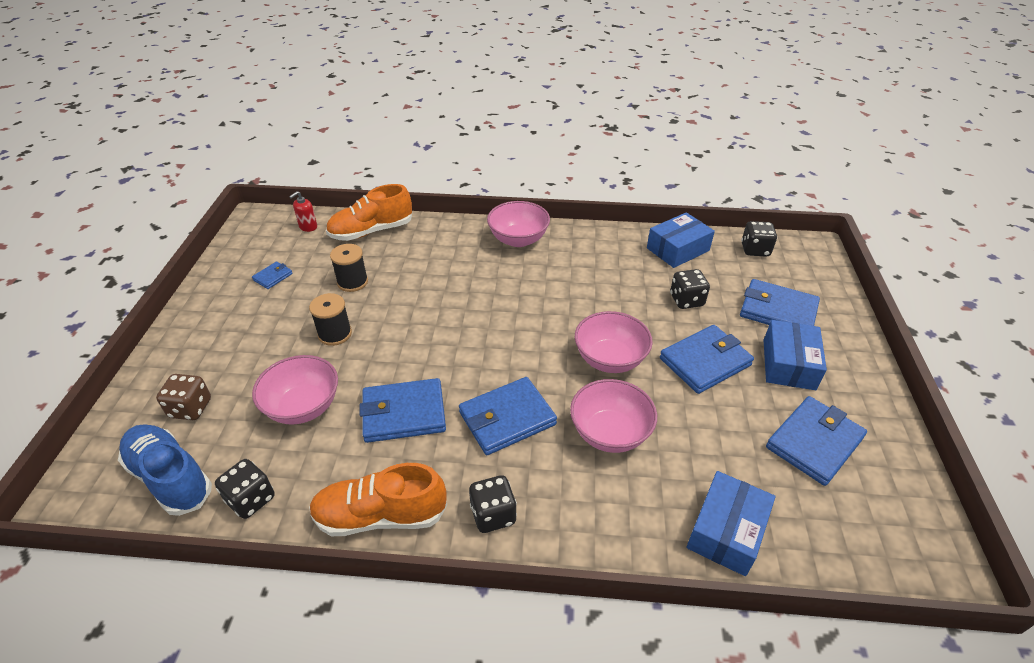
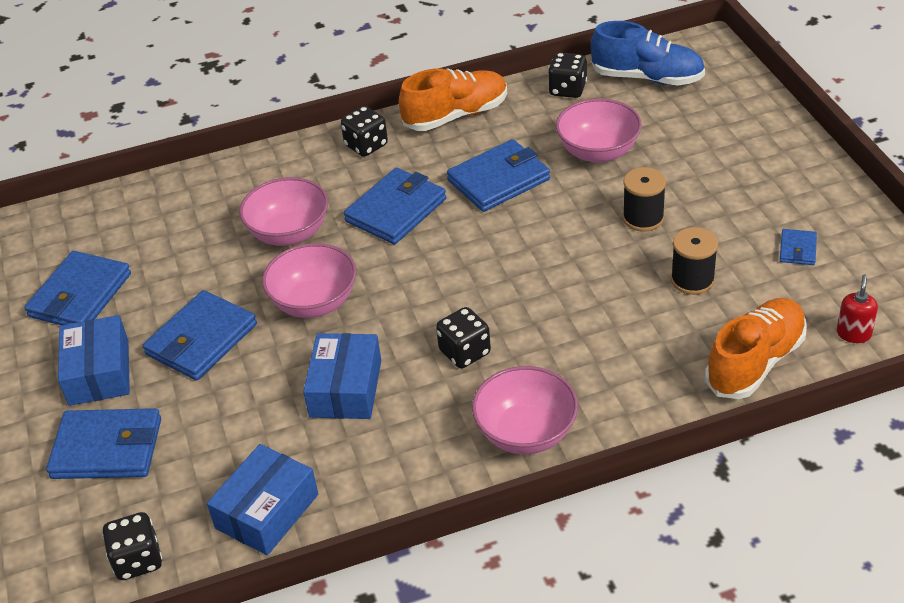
camera: 160 degrees right, 0 degrees up
(190, 408) = (698, 116): brown dice -> none
(686, 300) = (237, 418): black dice -> black dice (464, 352)
(726, 531) = (167, 200): blue box -> blue box (345, 388)

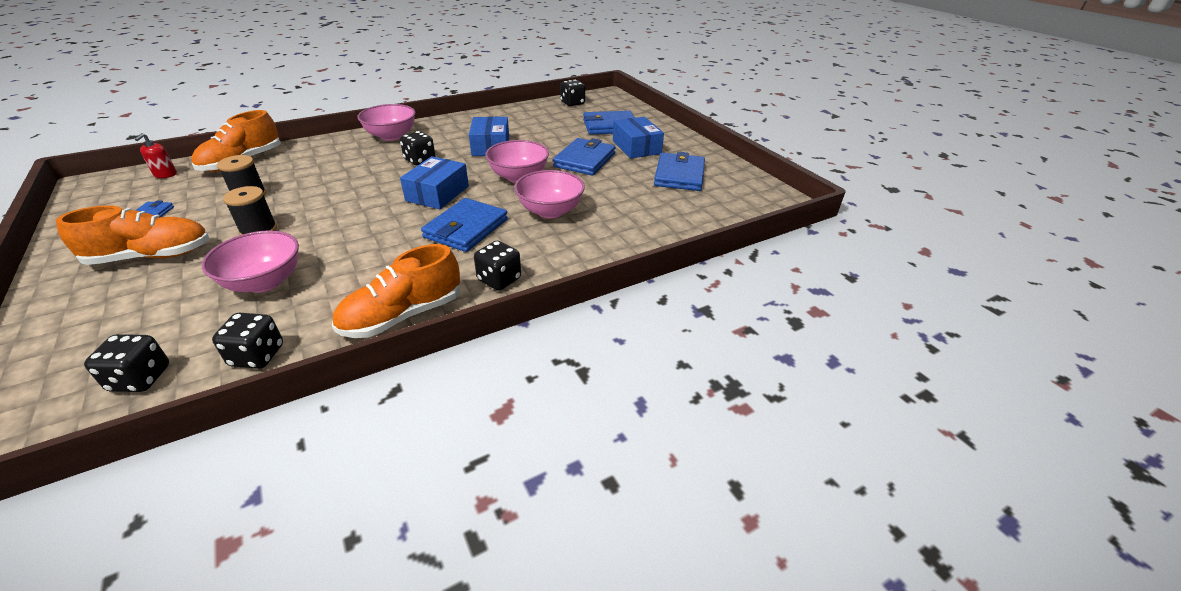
camera: 165 degrees right, 5 degrees down
(267, 511) = (521, 114): blue box -> blue box (437, 193)
(498, 180) = (372, 254): blue wallet -> none
(647, 78) = (141, 378): blue shoe -> black dice
(739, 186) = (152, 256): none -> orange shoe

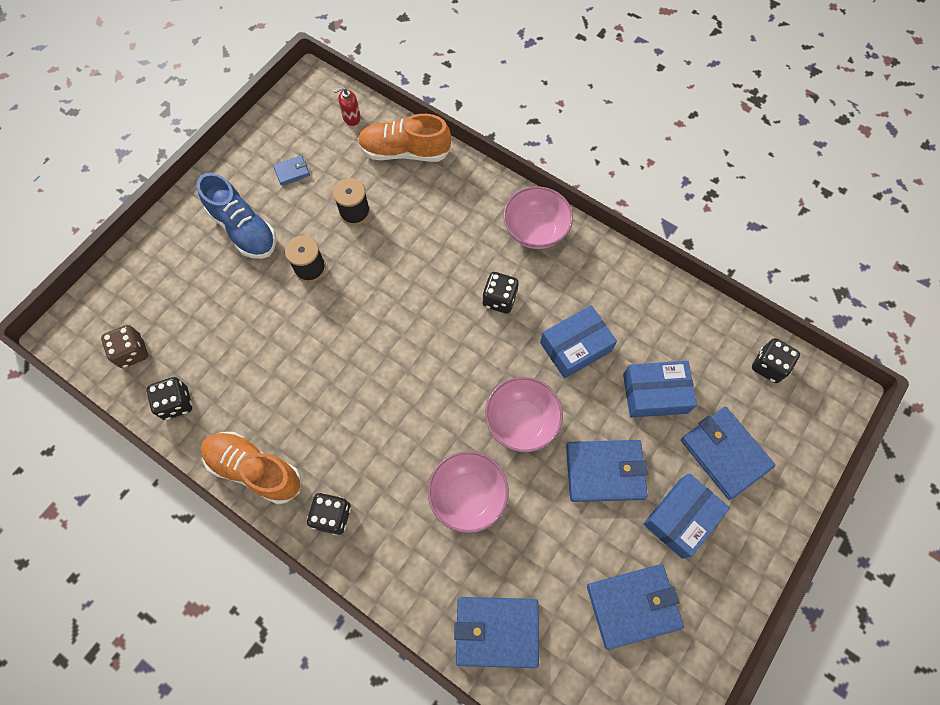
camera: 65 degrees right, 30 degrees up
(141, 378) = (132, 352): black dice -> brown dice
(152, 256) = (244, 229): orange shoe -> blue shoe
(264, 282) = (249, 335): pink bowl -> none
(437, 193) = (443, 365): blue box -> blue box (655, 393)
(466, 228) = (396, 434): blue wallet -> blue wallet (497, 631)

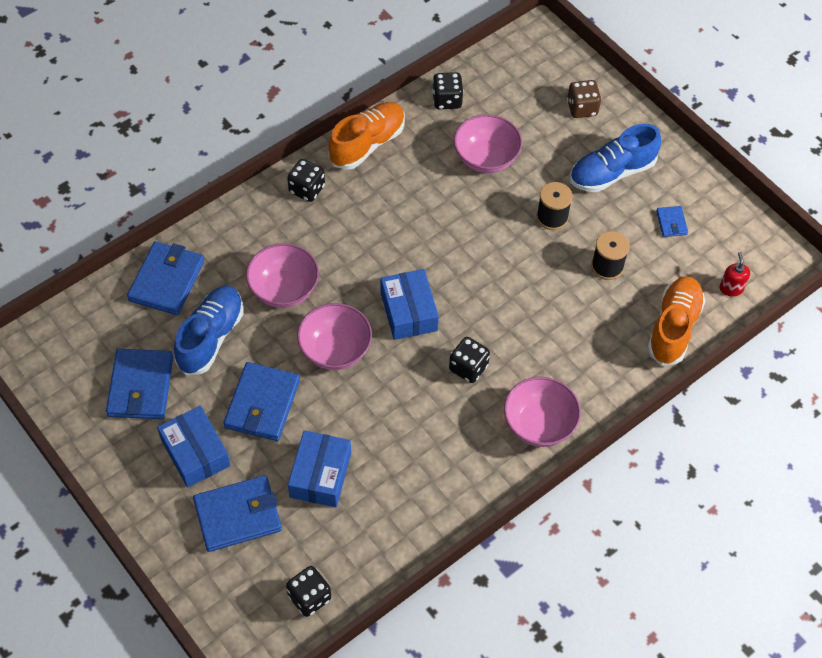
camera: 105 degrees right, 10 degrees down
(132, 352) = (505, 76): brown dice -> brown dice (582, 108)
(249, 344) = (486, 158): none -> pink bowl
(550, 552) = (211, 337): none -> blue shoe
(575, 347) = (394, 420): blue box -> blue box (409, 311)

